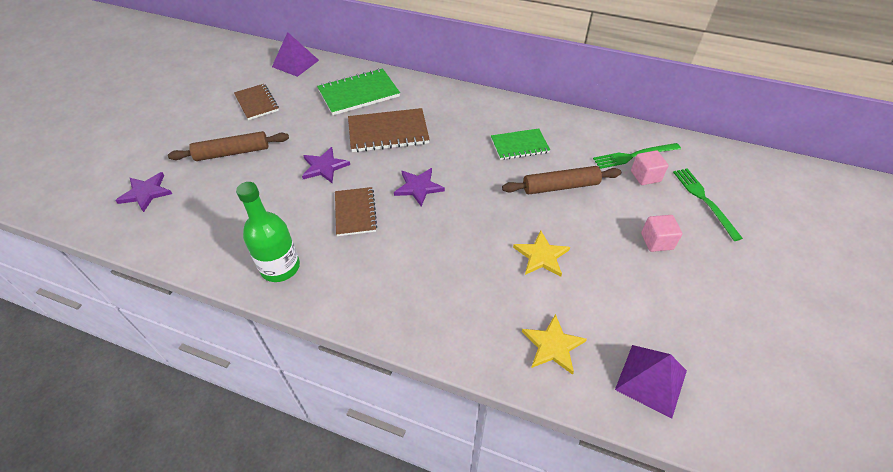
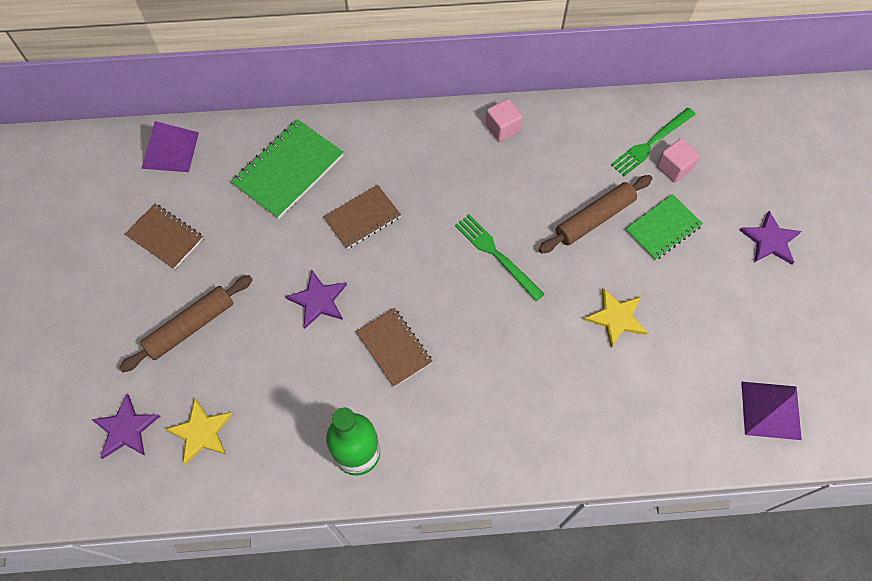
camera: 25 degrees left, 15 degrees up
(388, 132) = (362, 218): brown notebook -> brown notebook, size x0.66
(418, 187) = (444, 284): purple star -> purple star (770, 240)
(519, 145) = (524, 177): green notebook -> green notebook (663, 228)
(553, 346) = (673, 415): yellow star -> yellow star (201, 432)
(656, 241) = (717, 250): pink cube -> pink cube (502, 128)
(704, 200) = (743, 177): green fork -> green fork (496, 255)

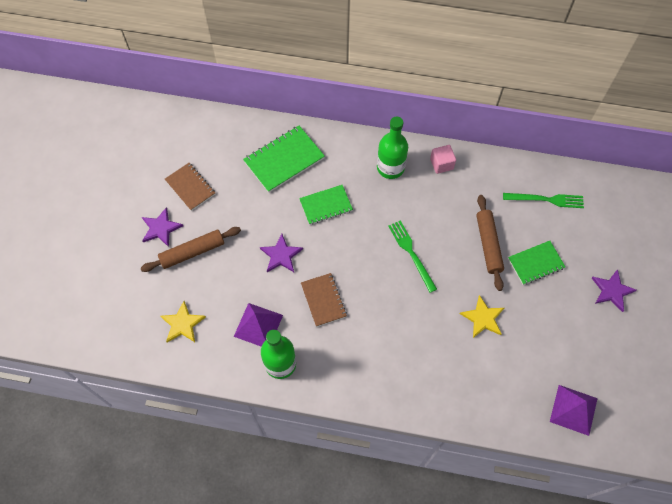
camera: 15 degrees right, 0 degrees up
(126, 429) = (135, 309): purple star -> purple star (161, 228)
(170, 150) = (208, 127): purple pyramid -> purple pyramid (258, 325)
(362, 218) = (326, 205): brown notebook -> green notebook
(436, 148) = (390, 167): none -> green bottle
(594, 219) = (488, 244): brown rolling pin -> brown rolling pin turned 75 degrees counterclockwise
(651, 143) = (546, 200): green fork -> green fork turned 150 degrees counterclockwise
(674, 168) = (557, 222): pink cube -> none

